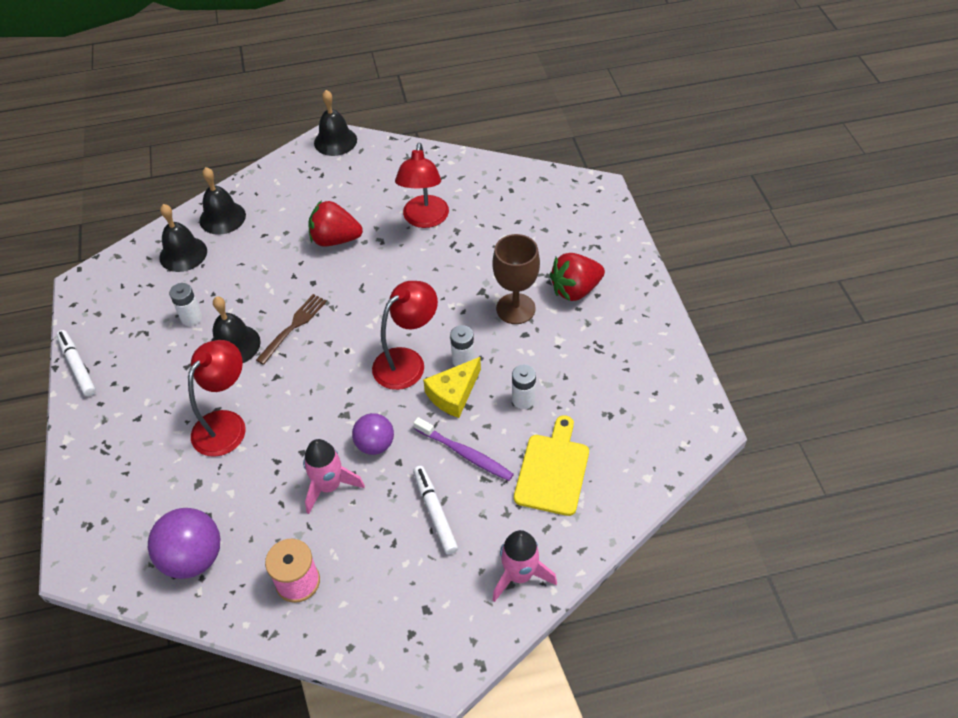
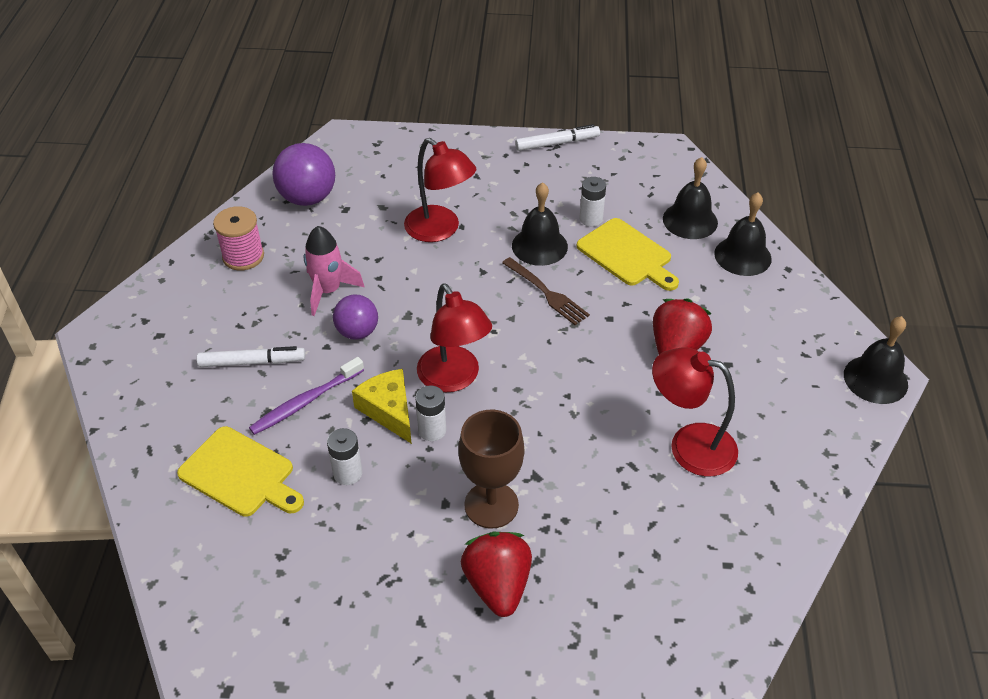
camera: 105 degrees right, 5 degrees down
(235, 285) = (627, 255): none -> yellow cutting board
(519, 575) = (144, 411): pink rocket -> none

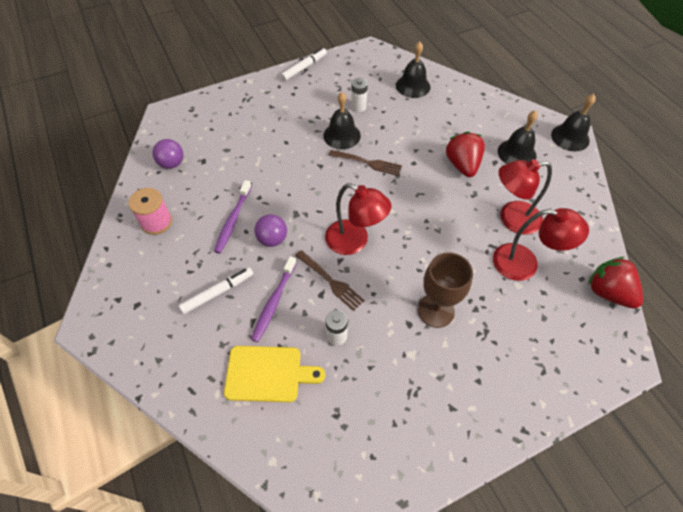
camera: 30 degrees left, 10 degrees up
(308, 198) = (172, 163): purple ball -> purple ball, size x0.65
(328, 291) = (233, 220): pink rocket -> purple toothbrush
(388, 410) = (330, 281): yellow cheese -> brown fork
(432, 430) = (366, 281): white battery -> none
(440, 230) = (275, 150): red lamp -> red lamp (525, 264)
(498, 585) = (477, 359): red strawberry -> red strawberry (608, 292)
(627, 255) = (394, 120): yellow cutting board -> none
(742, 256) = (455, 95): black bell -> black bell (517, 153)

